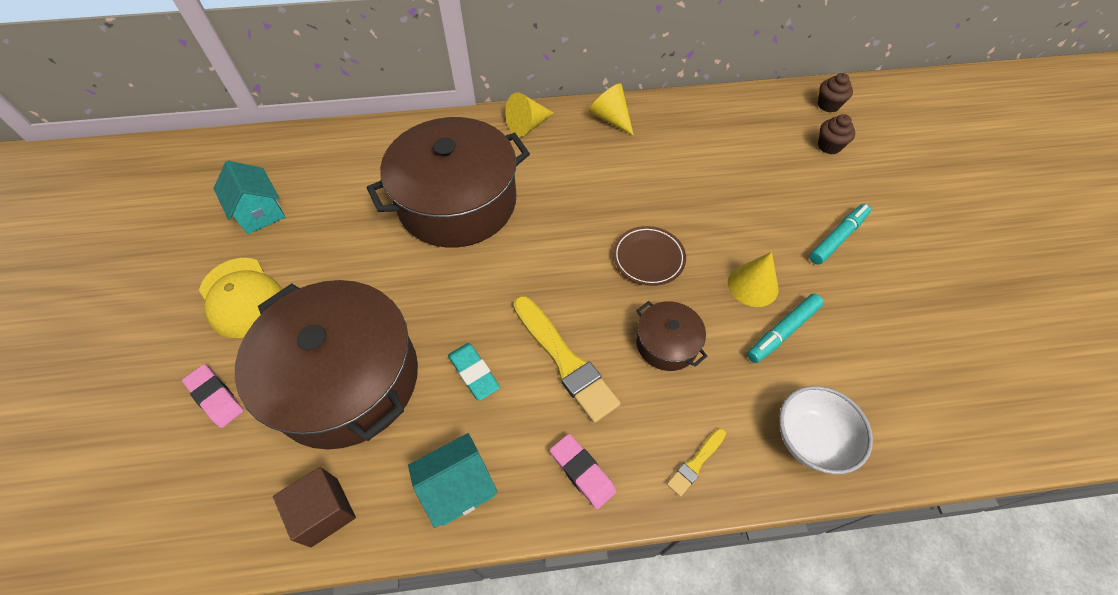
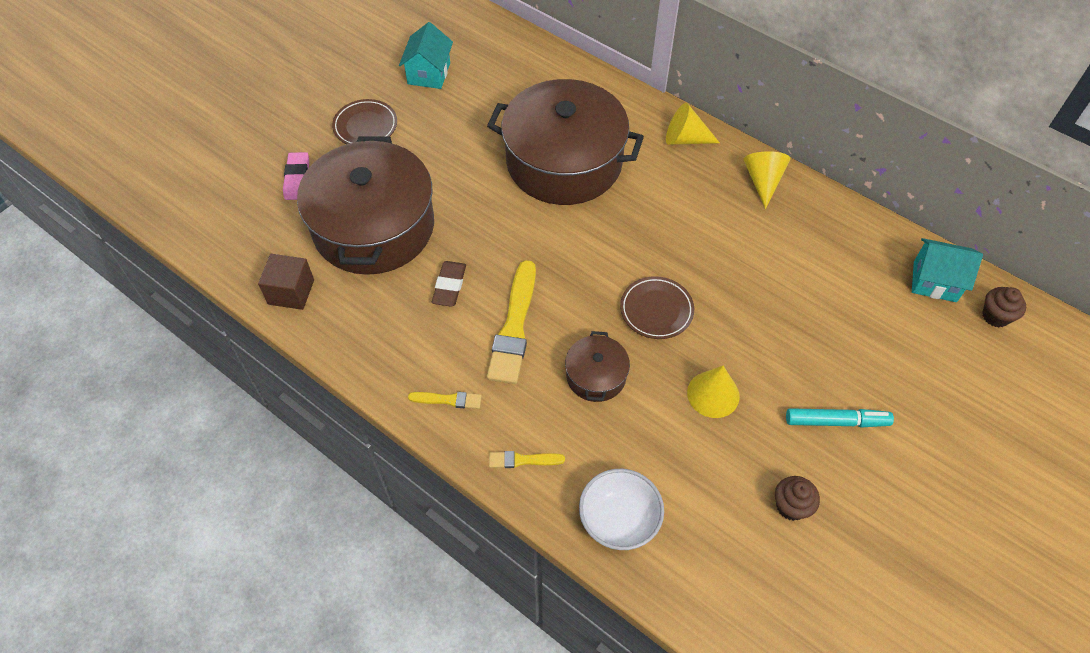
camera: 45 degrees right, 0 degrees up
(241, 297) = (365, 126): yellow cap -> brown plate
(458, 487) = (370, 343): turquoise house -> turquoise house (934, 281)
(474, 373) = (449, 286): turquoise eraser -> brown eraser
(582, 472) = (448, 400): pink eraser -> yellow brush
(782, 331) = (692, 442): turquoise marker -> none
(829, 146) = (940, 349): brown cupcake -> brown cupcake (791, 506)

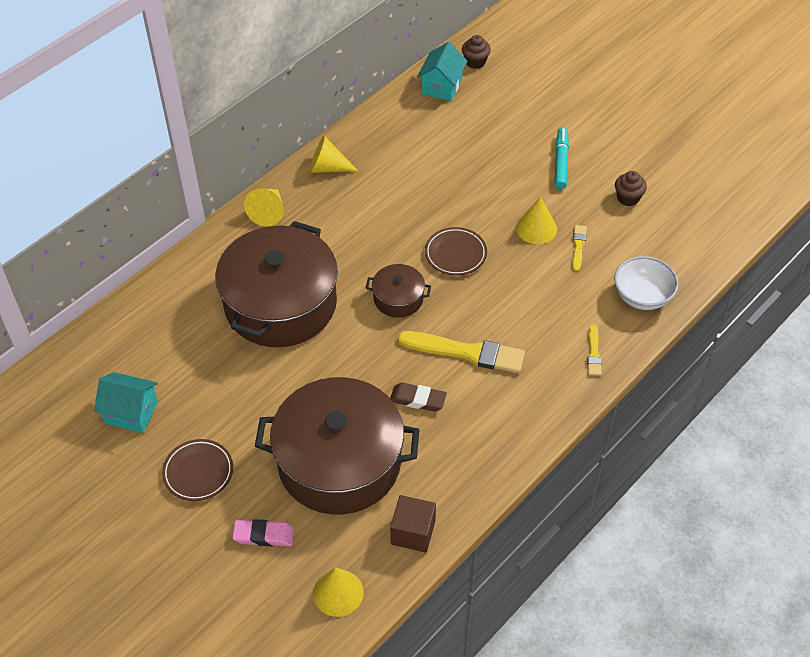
camera: 85 degrees left, 5 degrees down
(233, 238) = (338, 592): none -> yellow cone
(448, 400) = (537, 403): yellow brush -> yellow brush (578, 246)
(596, 376) = (517, 299): brown pot -> brown pot (398, 298)

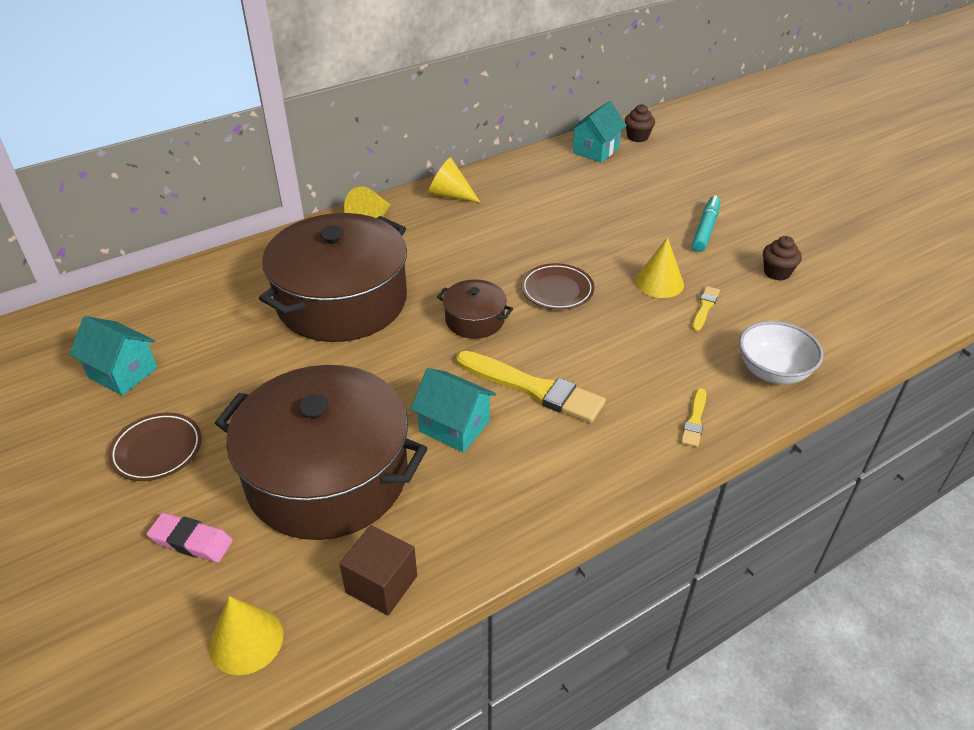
camera: 15 degrees right, 10 degrees down
(418, 399) = (454, 426): brown eraser -> turquoise house

